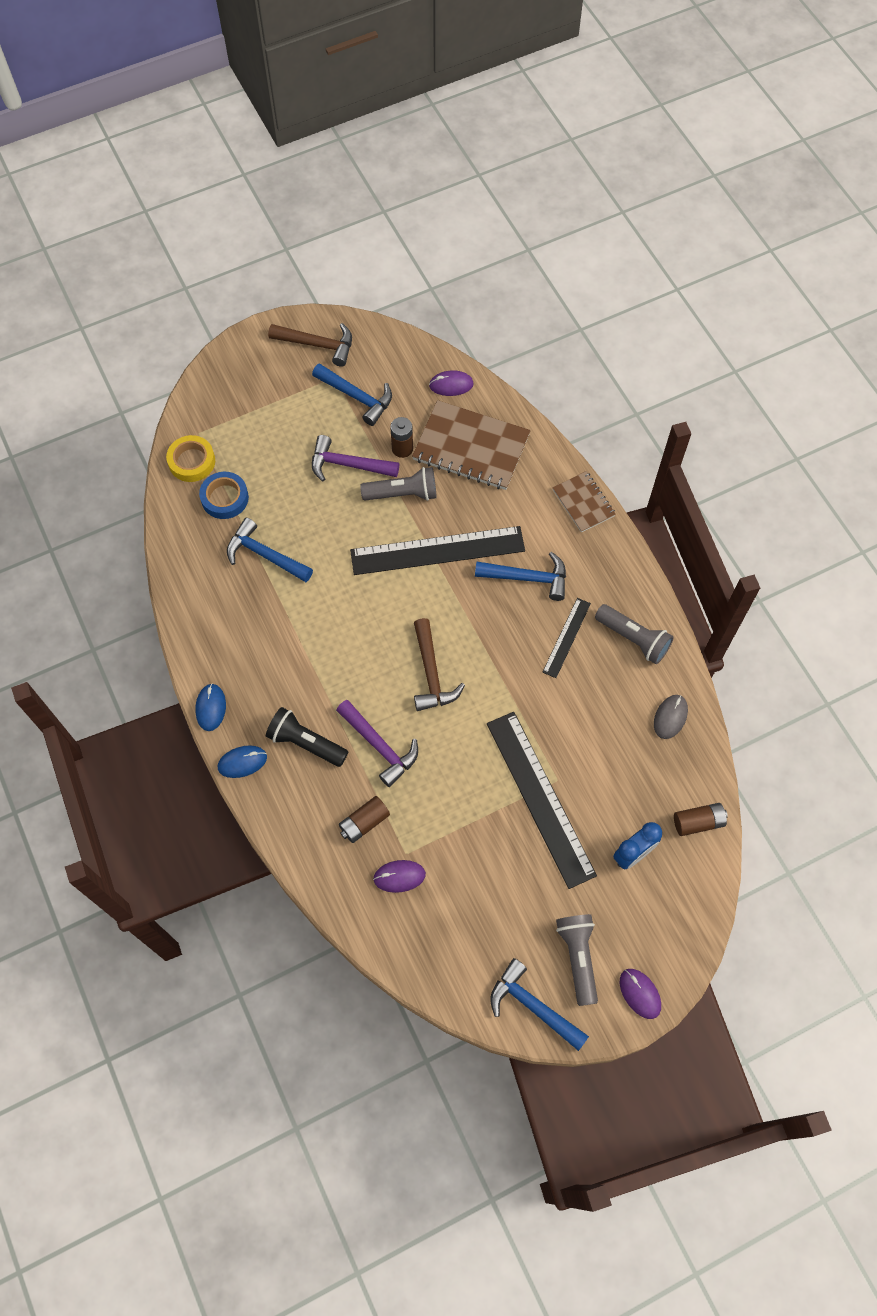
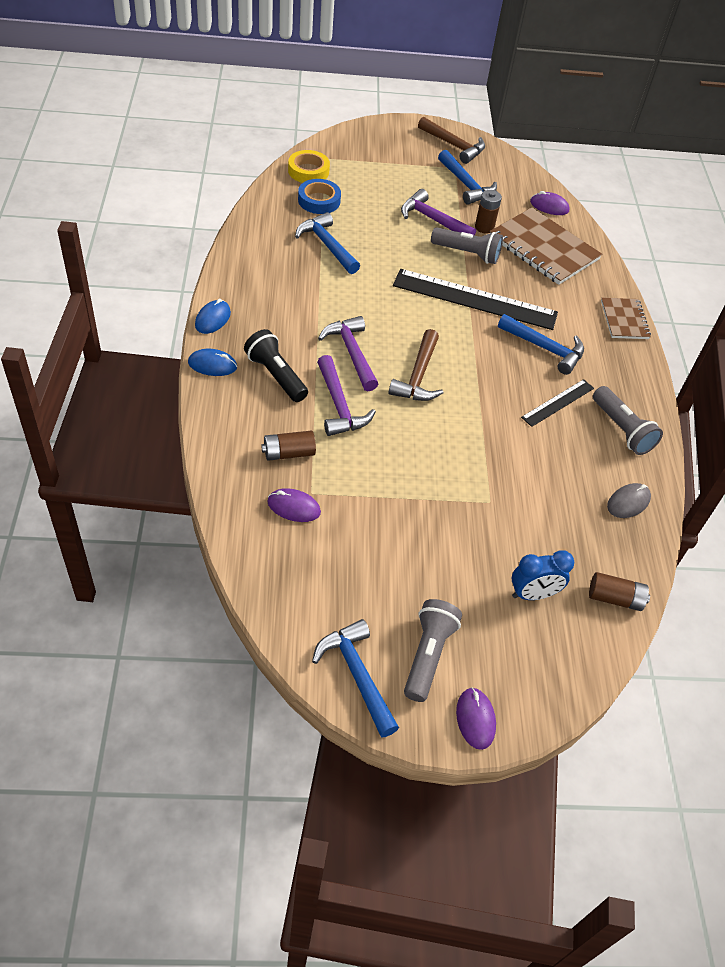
camera: 20 degrees right, 15 degrees down
(358, 679) = (351, 353): none -> purple hammer
(540, 798) = (465, 508): black ruler -> none

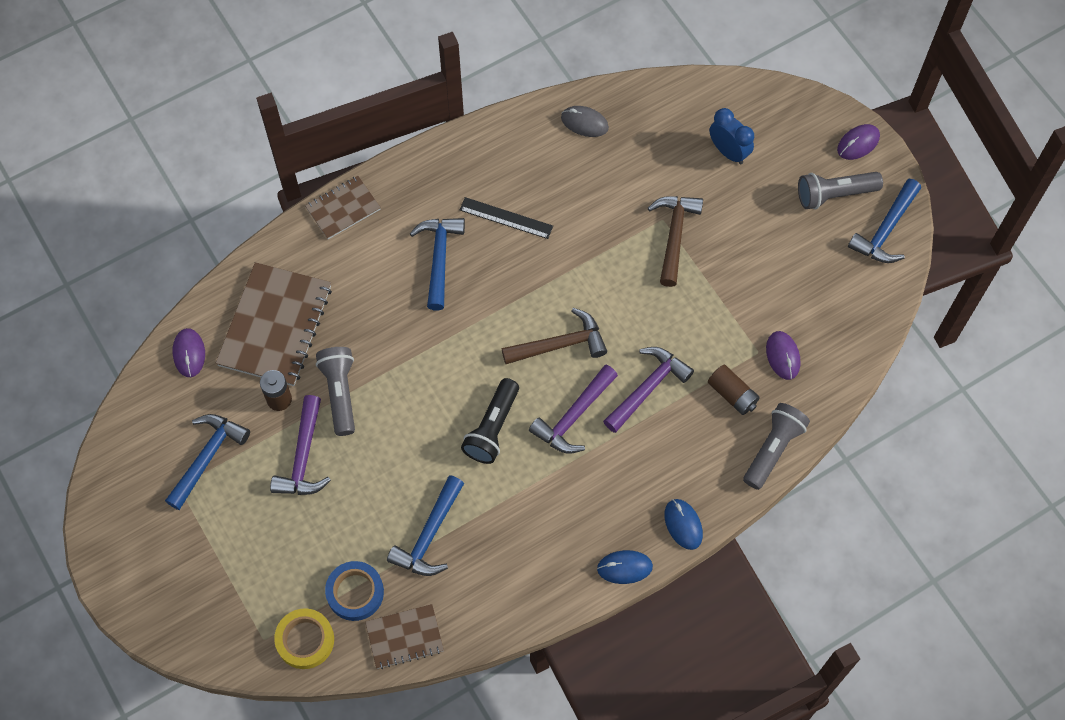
camera: 115 degrees left, 15 degrees up
(270, 206) = (404, 637): none -> brown notebook
(276, 375) = (653, 462): black flashlight -> black flashlight (492, 428)
(454, 146) = (130, 511): brown hammer -> brown hammer (674, 235)
(475, 299) = (411, 350): black ruler -> none
(615, 598) = (689, 98): brown battery -> none
(622, 430) = (502, 157): grey flashlight -> grey flashlight (773, 449)

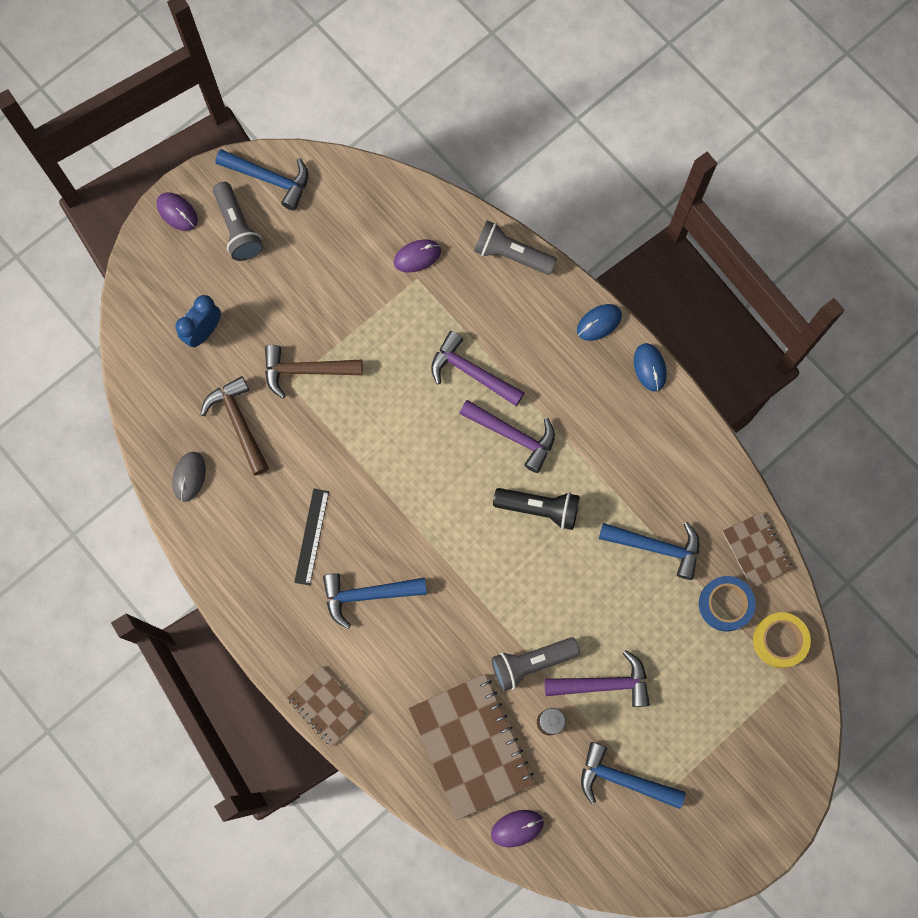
camera: 100 degrees left, 10 degrees up
(275, 326) = (471, 746): brown notebook -> brown notebook turned 60 degrees clockwise
(560, 344) = (441, 460): brown hammer -> brown hammer (238, 423)
(732, 394) = (464, 296): brown battery -> none

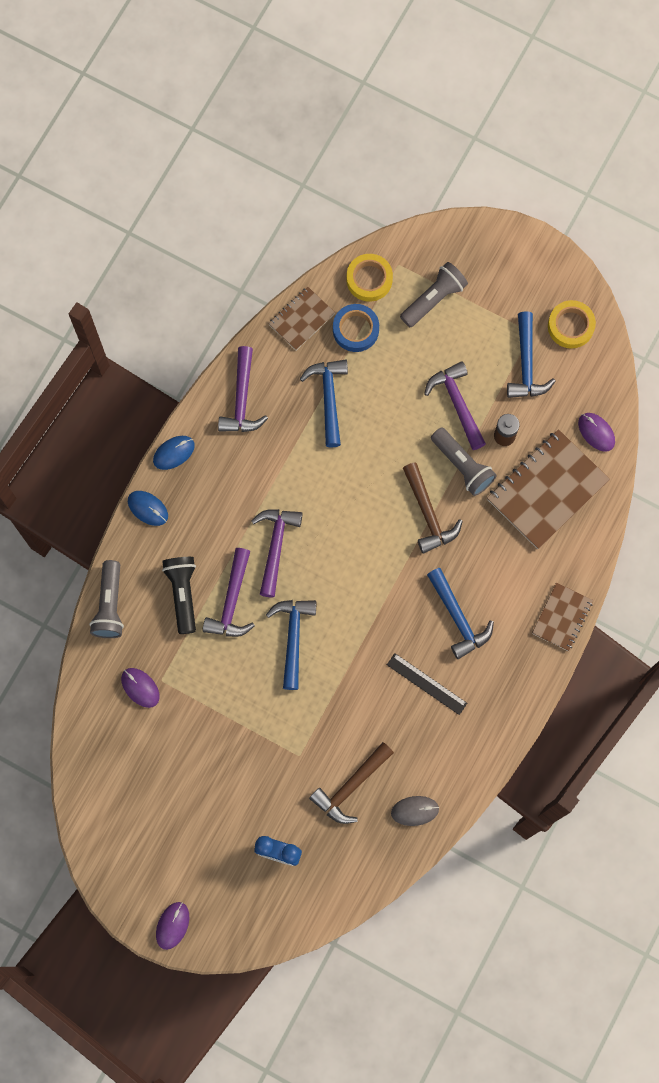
camera: 110 degrees left, 0 degrees up
(238, 228) = (169, 861): grey flashlight -> grey flashlight (434, 299)
(270, 179) = (110, 851): blue hammer -> blue hammer (293, 637)
(305, 370) = (282, 746): brown hammer -> brown hammer (428, 514)
(311, 536) = (426, 684): black ruler -> black ruler turned 45 degrees clockwise
(539, 509) = (331, 503): black flashlight -> black flashlight (183, 594)
(651, 849) = (570, 326): none -> yellow tape
(685, 456) = (242, 399): none -> purple hammer

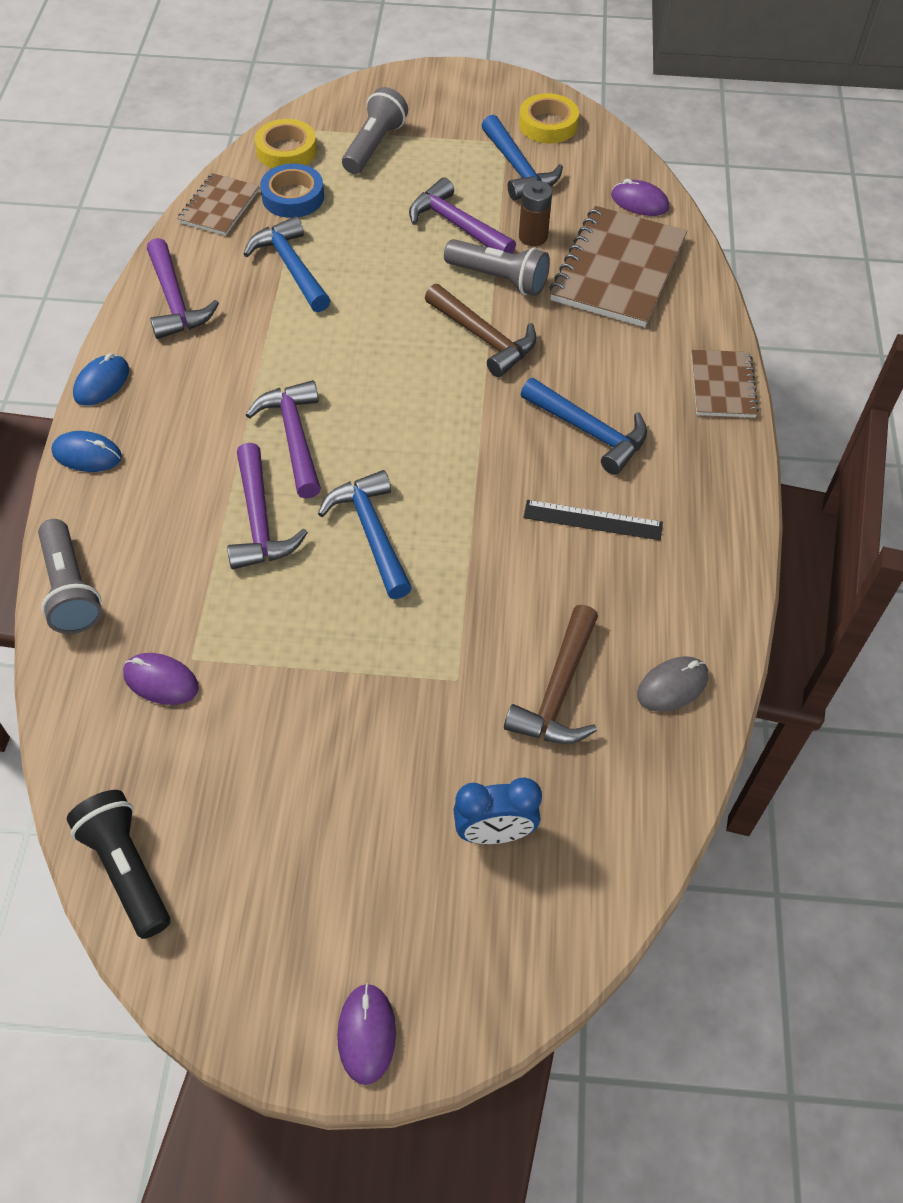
camera: 25 degrees left, 20 degrees down
(183, 594) = (181, 536): black flashlight -> black flashlight (127, 868)

